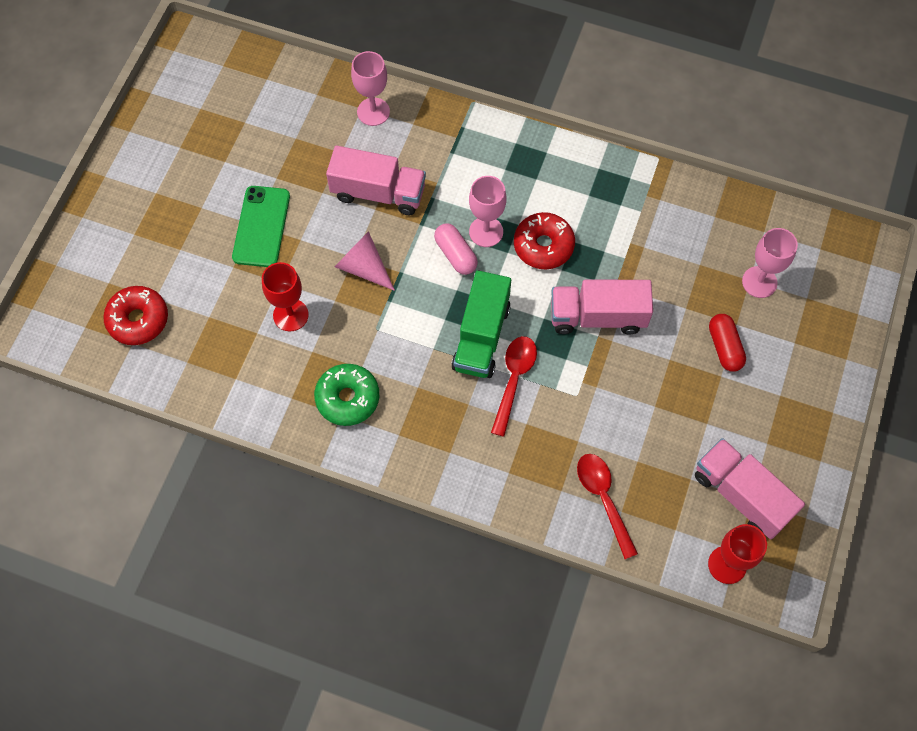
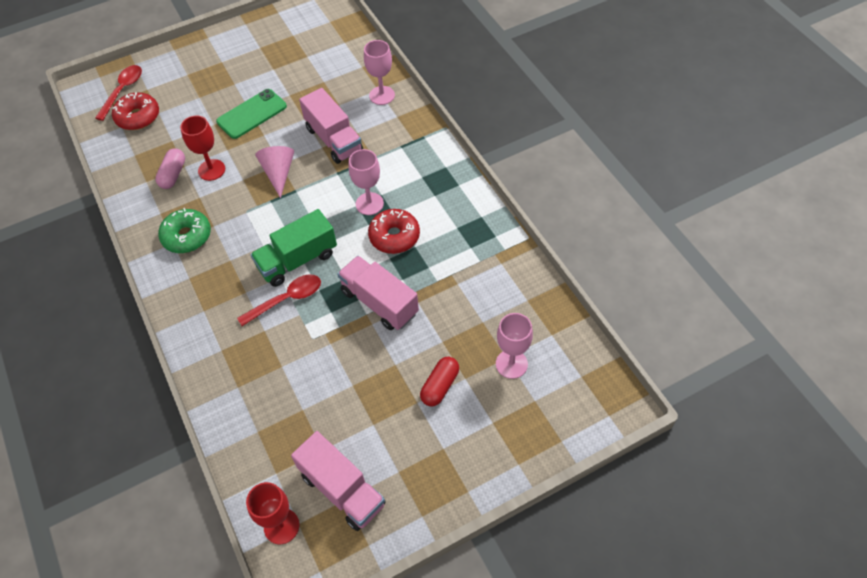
camera: 45 degrees right, 10 degrees down
(455, 254) = (337, 203): pink capsule -> pink capsule (173, 174)
(603, 499) = (255, 414): red spoon -> red spoon (123, 91)
(741, 495) = (342, 489): pink truck -> pink truck turned 135 degrees clockwise

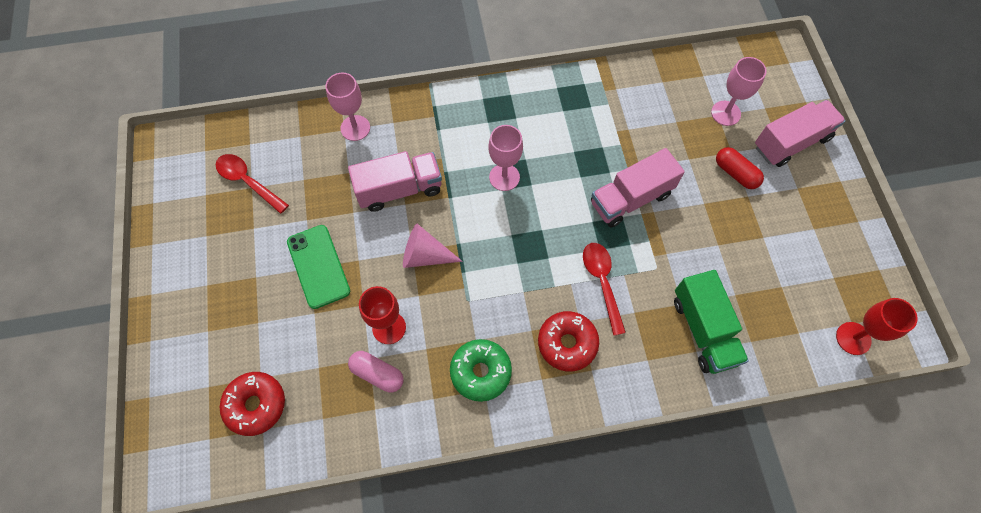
camera: 75 degrees left, 10 degrees up
(123, 91) = (195, 419): red spoon -> red spoon (248, 182)
(297, 260) = (554, 261): green truck -> green truck (703, 330)
(342, 489) = (824, 278): pink truck -> pink truck (791, 142)
(394, 236) = (555, 166): red donut -> red donut (567, 343)

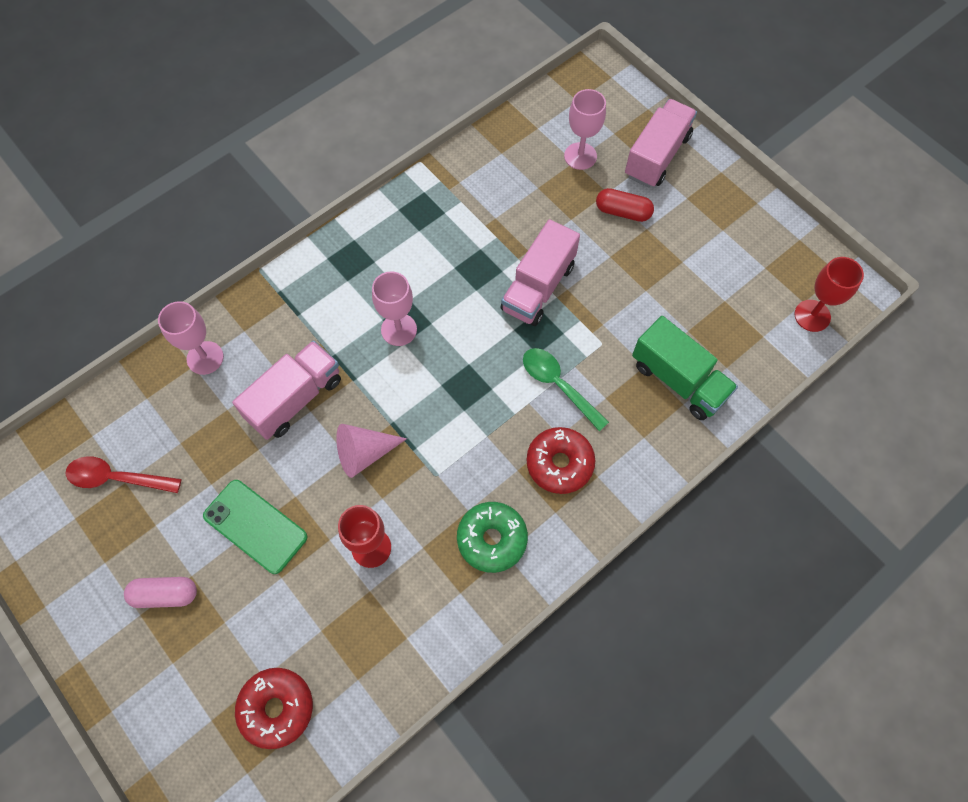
camera: 30 degrees left, 0 degrees up
(377, 374) = (388, 601): pink capsule -> pink capsule (165, 594)
(602, 282) = (558, 385): red spoon -> green spoon

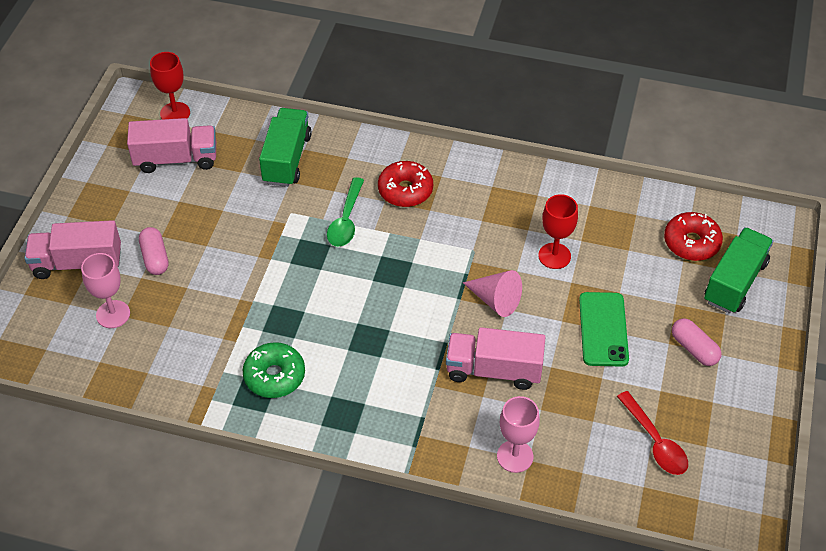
camera: 125 degrees left, 15 degrees down
(196, 709) = (734, 282): none -> green truck
(399, 329) = (380, 340): pink goblet -> none
(492, 539) = (489, 197): green donut -> green donut (274, 376)
(538, 287) = (270, 274): pink truck -> pink truck (176, 159)
(623, 212) = (155, 258): red capsule -> pink capsule

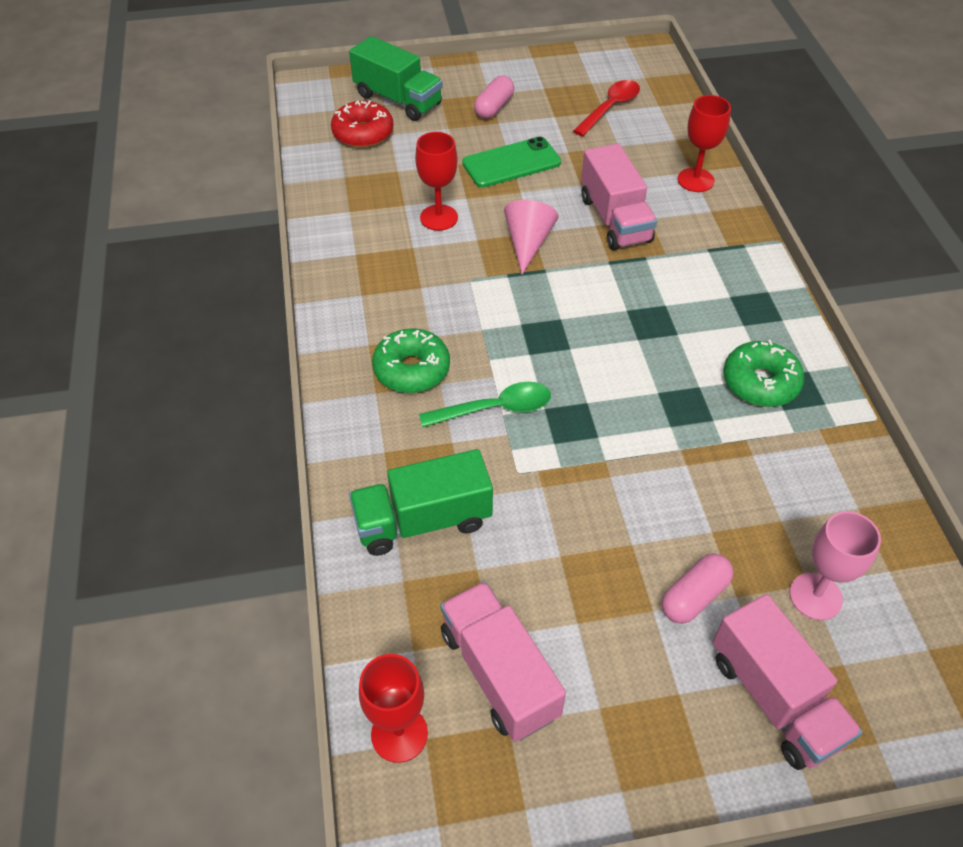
camera: 115 degrees left, 0 degrees up
(405, 190) = (412, 369): red donut -> green donut
(515, 456) = (695, 180): pink goblet -> red goblet
(734, 282) = (398, 100): green truck -> green truck turned 150 degrees counterclockwise

